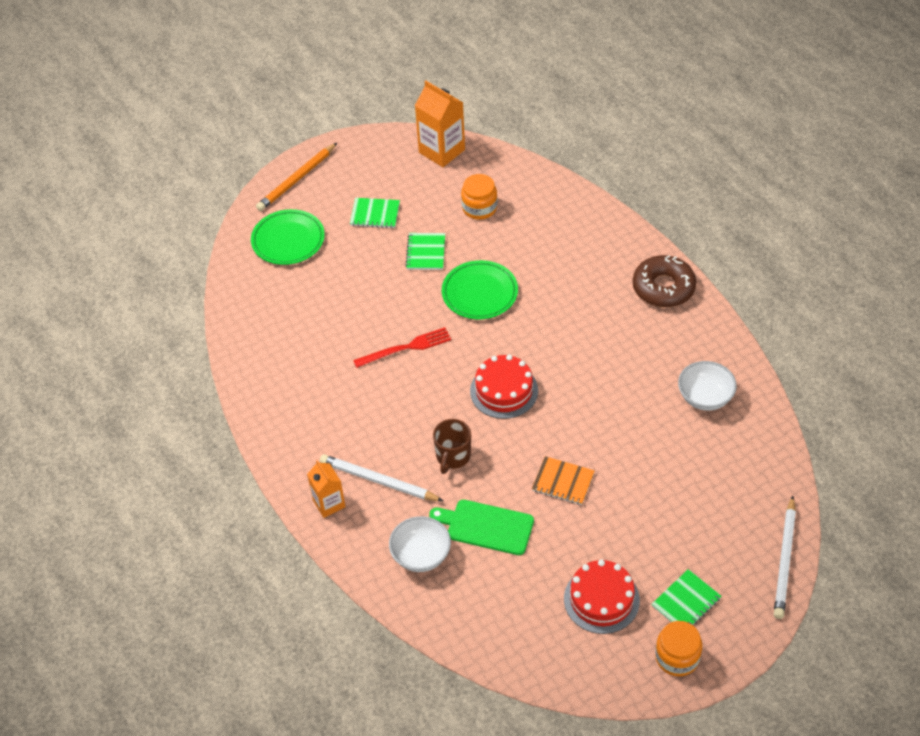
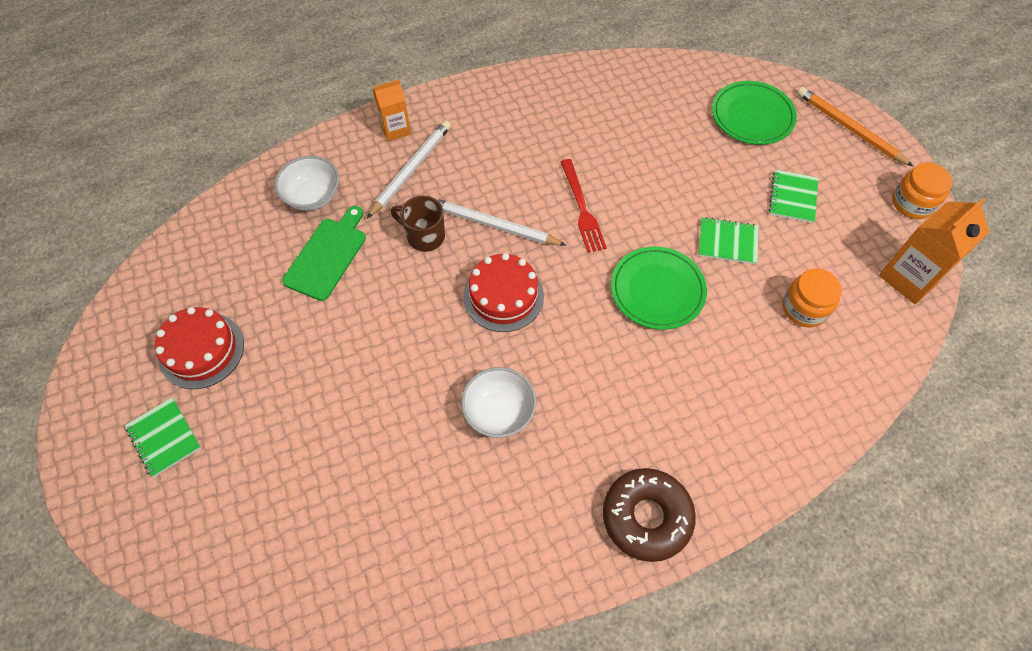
camera: 95 degrees right, 10 degrees up
(563, 482) = (362, 337): orange notebook -> none
(677, 657) = (103, 413): orange jar -> orange jar (912, 203)
(705, 397) = (446, 530): white bowl -> white bowl (499, 412)
(784, 560) = (174, 570): white pencil -> white pencil (494, 225)

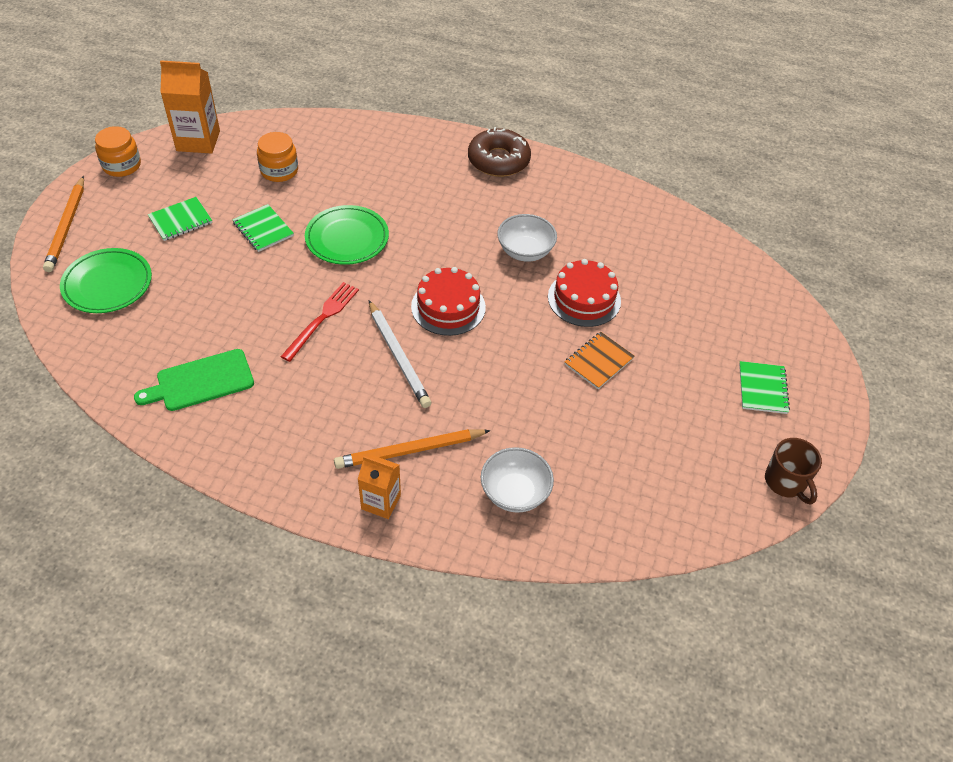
camera: 140 degrees left, 10 degrees down
(201, 350) = (700, 429): red cake -> red cake (584, 299)
(327, 255) = (547, 430): green cutting board -> green cutting board (201, 381)
(333, 346) = (599, 361): none -> orange notebook
(411, 170) = (410, 450): white pencil -> orange pencil
(424, 236) = (457, 387): brown mug -> brown mug (785, 482)

